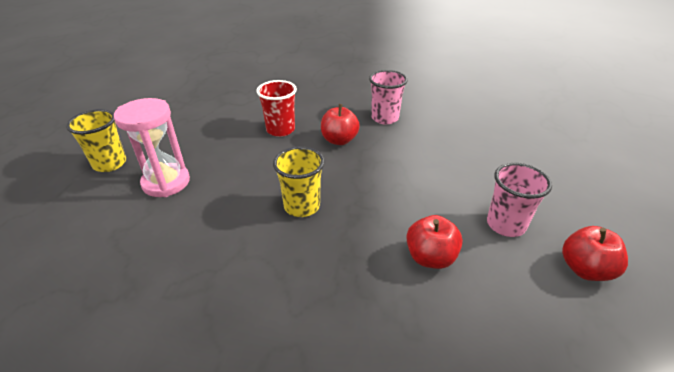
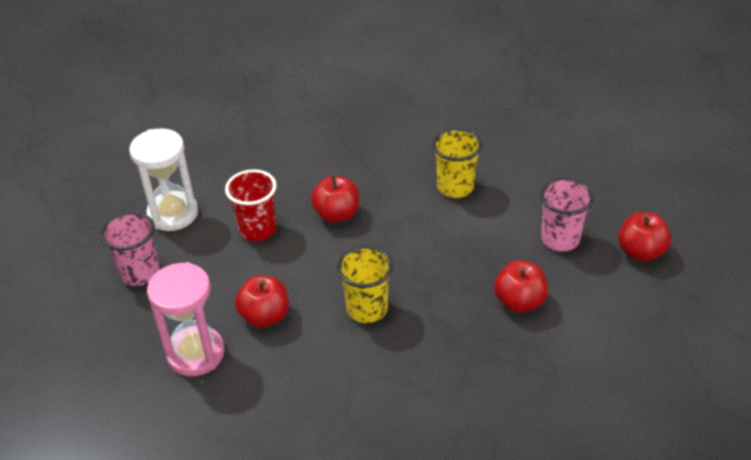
camera: 30 degrees left, 5 degrees up
(110, 163) = (98, 365): yellow cup -> yellow cup (455, 187)
(231, 179) = (265, 316): none -> red apple
(242, 104) = (173, 214): none -> white hourglass
(384, 118) = (362, 162): pink cup -> pink cup (140, 273)

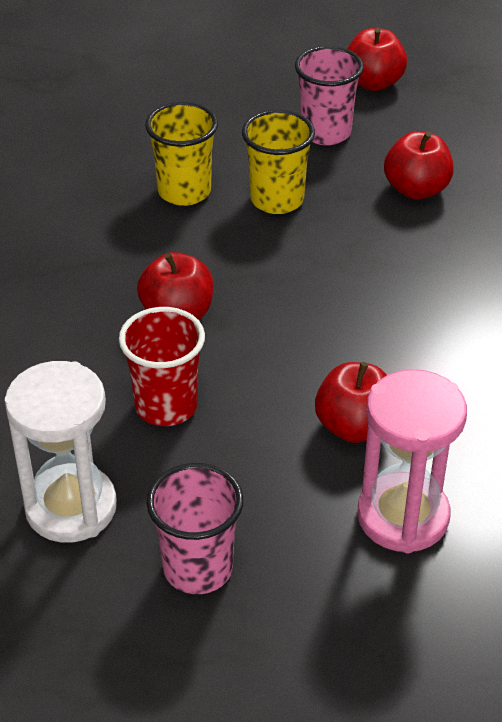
camera: 75 degrees left, 0 degrees up
(367, 309) = (380, 320): yellow cup -> yellow cup (277, 200)

